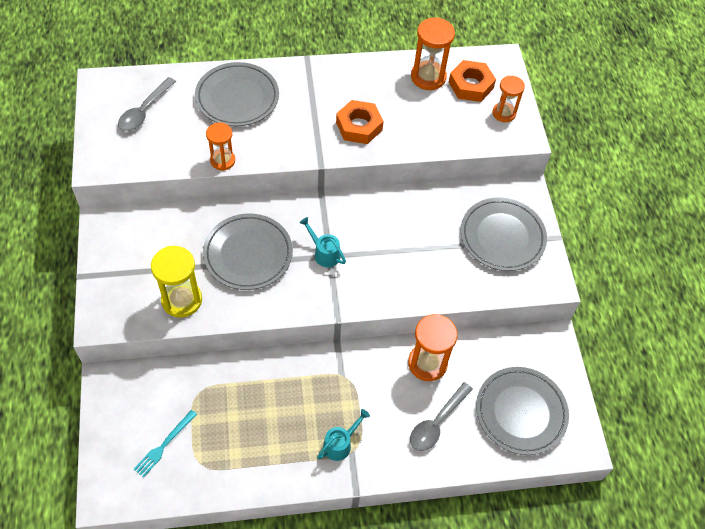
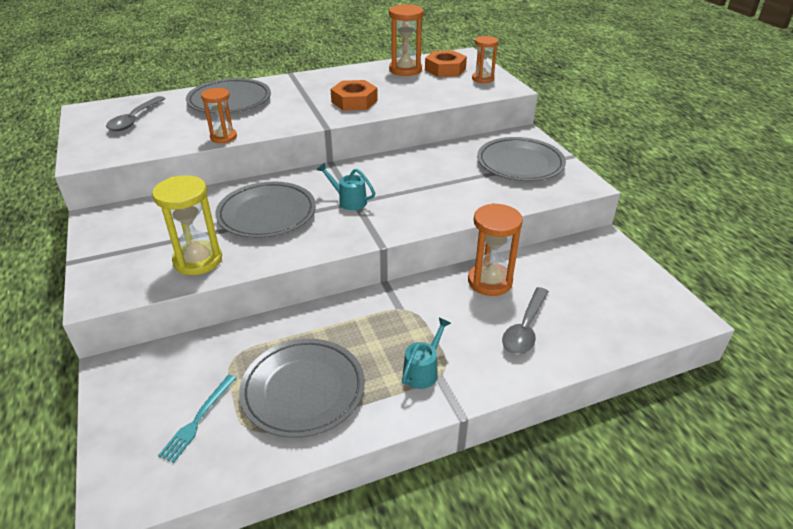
camera: 10 degrees left, 20 degrees down
(520, 412) = (609, 301): grey plate -> grey plate (303, 390)

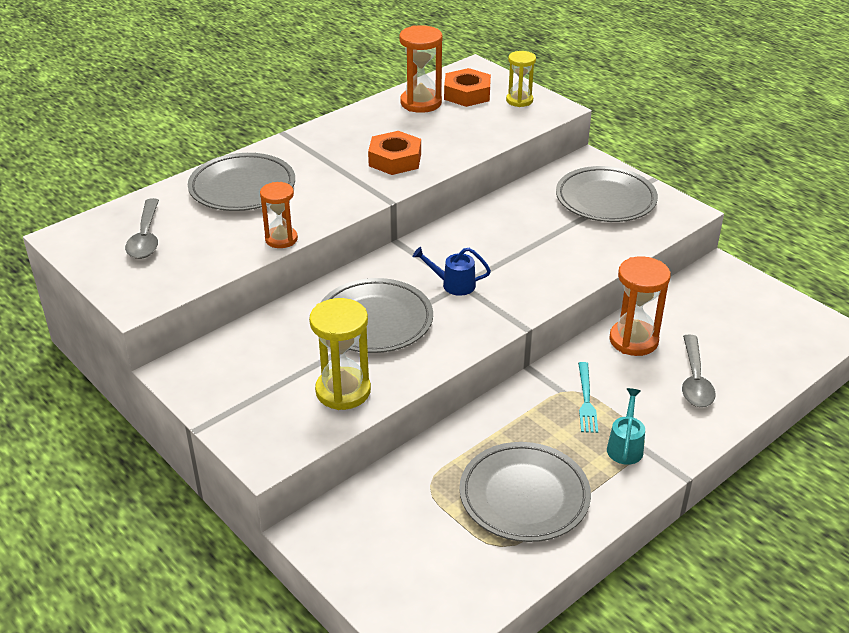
camera: 20 degrees left, 0 degrees up
(198, 419) = (442, 552): turquoise fork -> turquoise fork (586, 400)
(349, 201) = (453, 284): turquoise watering can -> blue watering can
(482, 79) = (519, 100): orange hourglass -> yellow hourglass

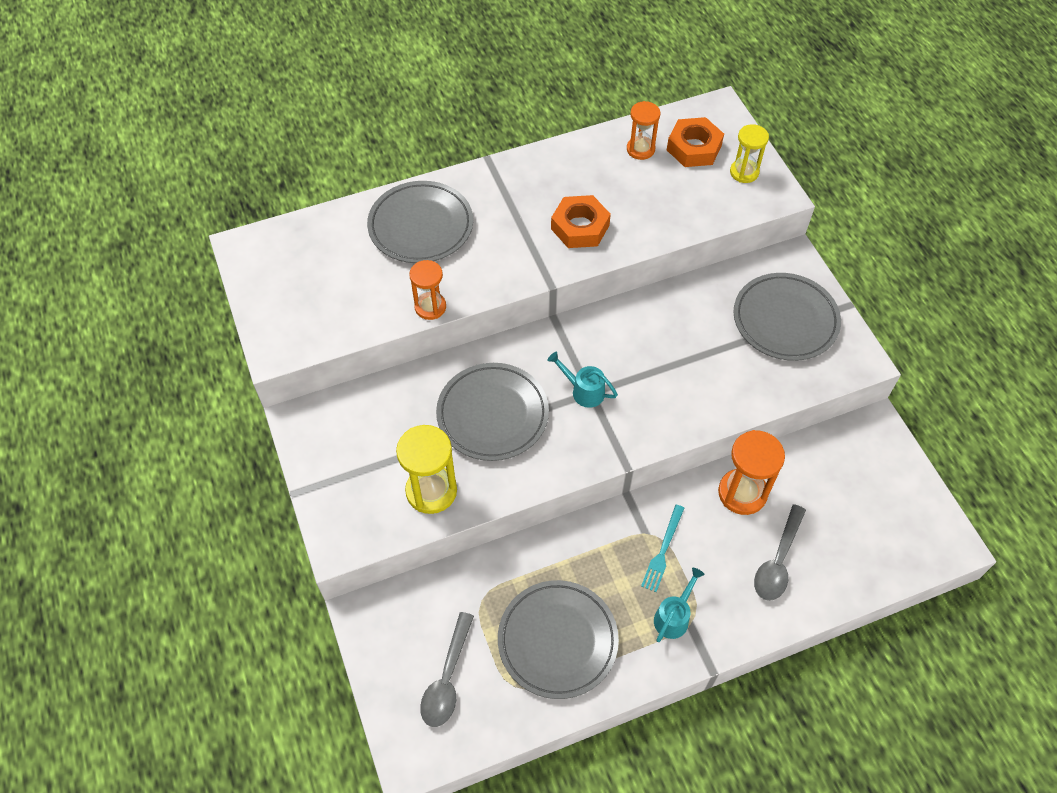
camera: 20 degrees right, 20 degrees up
(146, 237) = (312, 268): grey spoon -> grey spoon (447, 678)
(421, 103) = (640, 149): orange hourglass -> orange hourglass, size x0.65
(453, 284) = (583, 391): blue watering can -> turquoise watering can

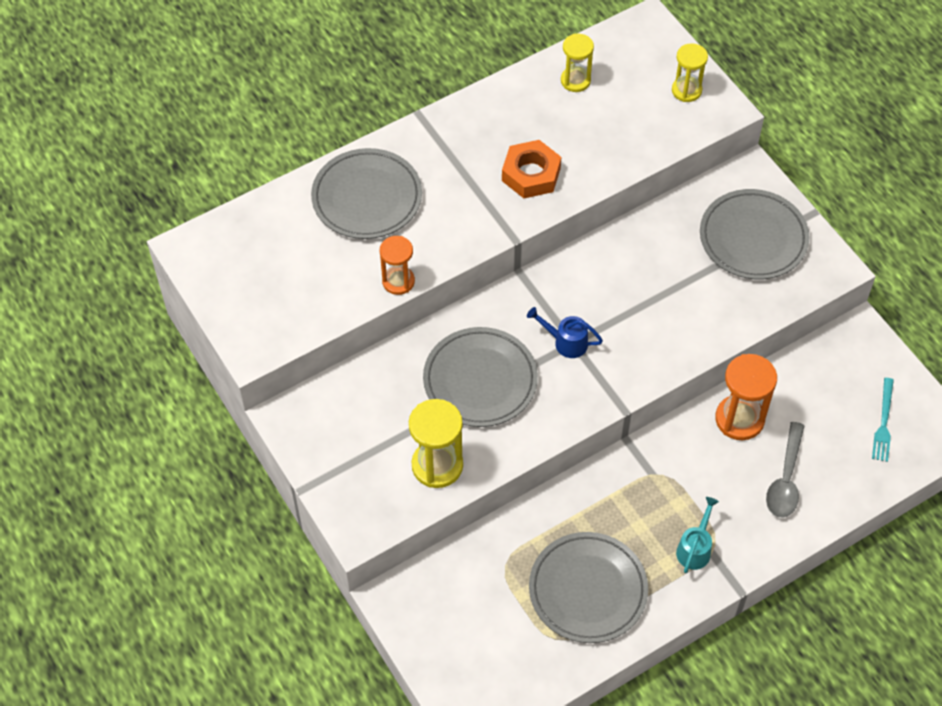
camera: 10 degrees left, 0 degrees up
(447, 678) = (489, 643): grey spoon -> none
(583, 391) = (566, 342): turquoise watering can -> blue watering can
(640, 149) = (575, 80): orange hourglass -> yellow hourglass
(663, 551) = (672, 488): turquoise fork -> turquoise fork (883, 423)
(694, 148) = (630, 71): orange nut -> none

